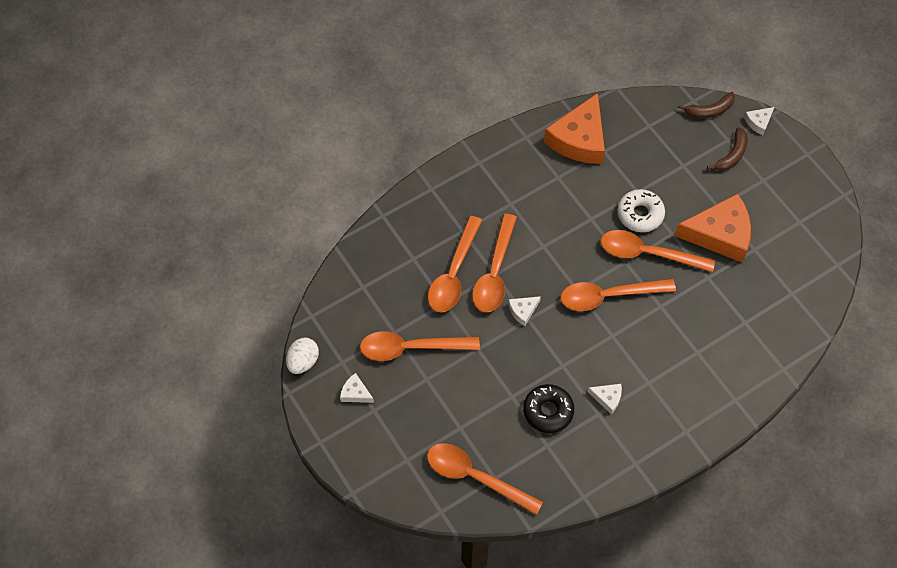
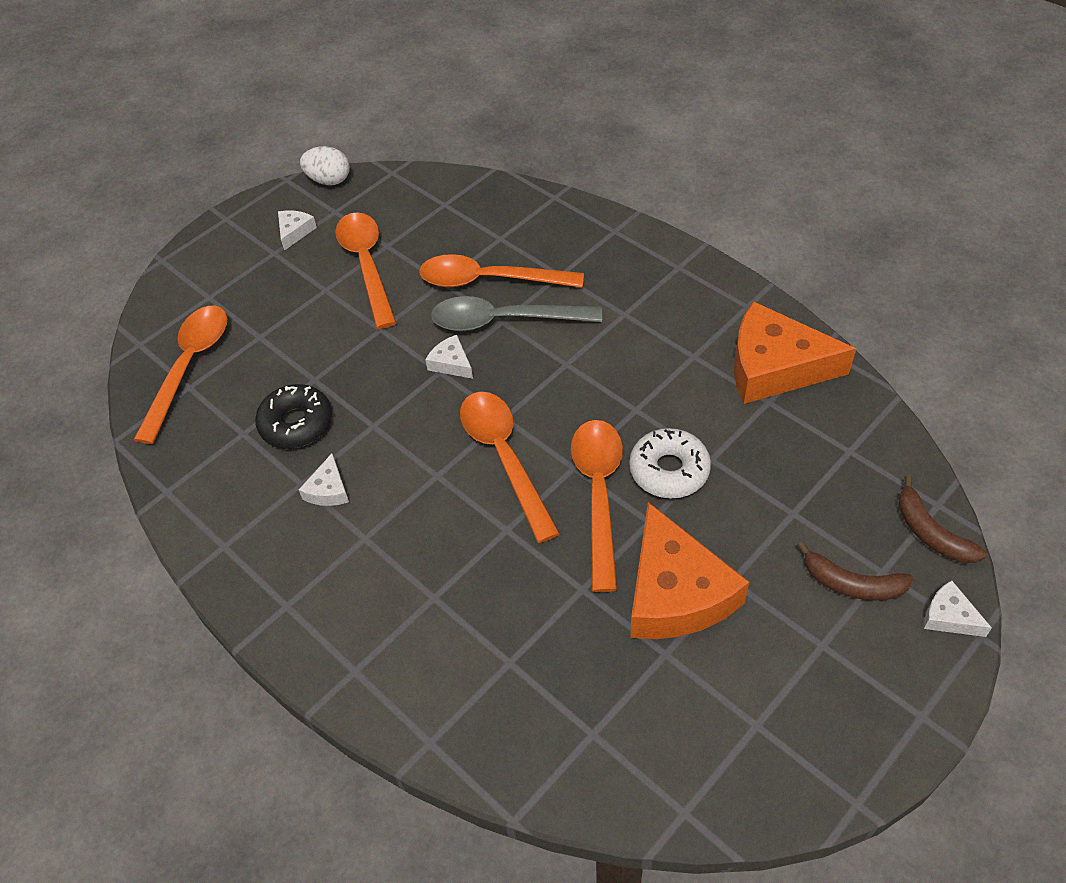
camera: 80 degrees right, 10 degrees down
(494, 273) = (503, 321): orange spoon -> grey spoon

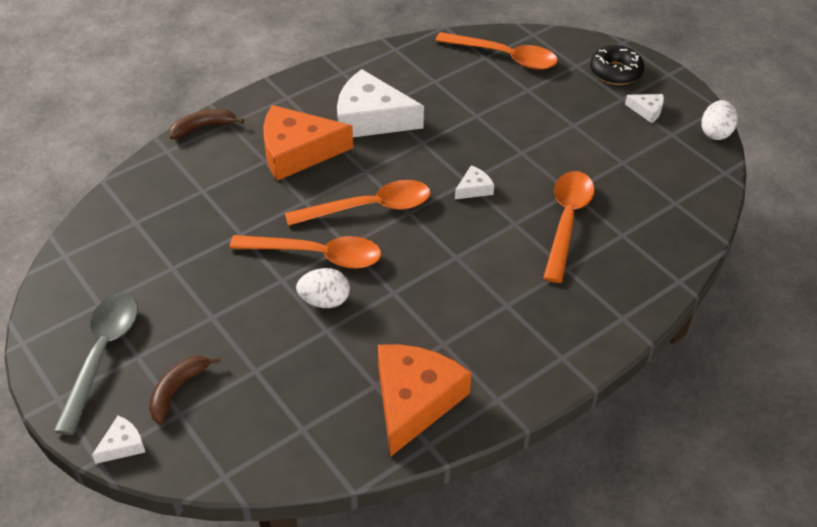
camera: 95 degrees right, 5 degrees down
(296, 423) = (435, 105): black donut -> black donut (615, 72)
(328, 490) = (371, 118): white cheese -> white cheese, size x2.29
(367, 265) = (599, 149): orange spoon -> none
(503, 321) = (515, 224): grey spoon -> grey spoon (102, 354)
(669, 470) = (324, 301): white donut -> white egg
(675, 592) = (216, 282): orange cheese -> orange cheese (297, 152)
(930, 532) = (200, 460): brown banana -> brown banana (203, 127)

